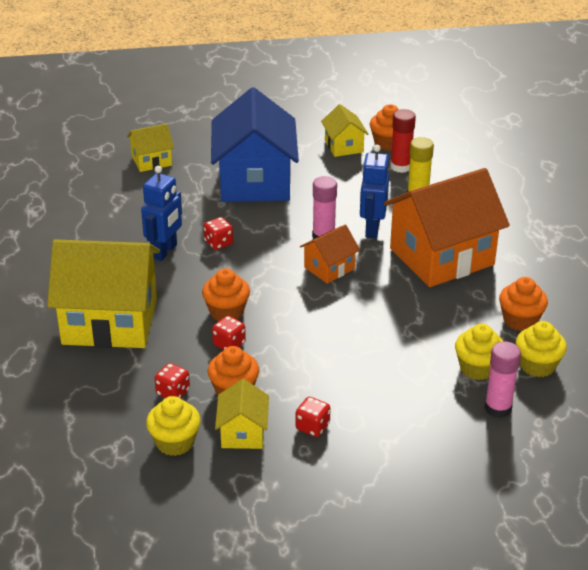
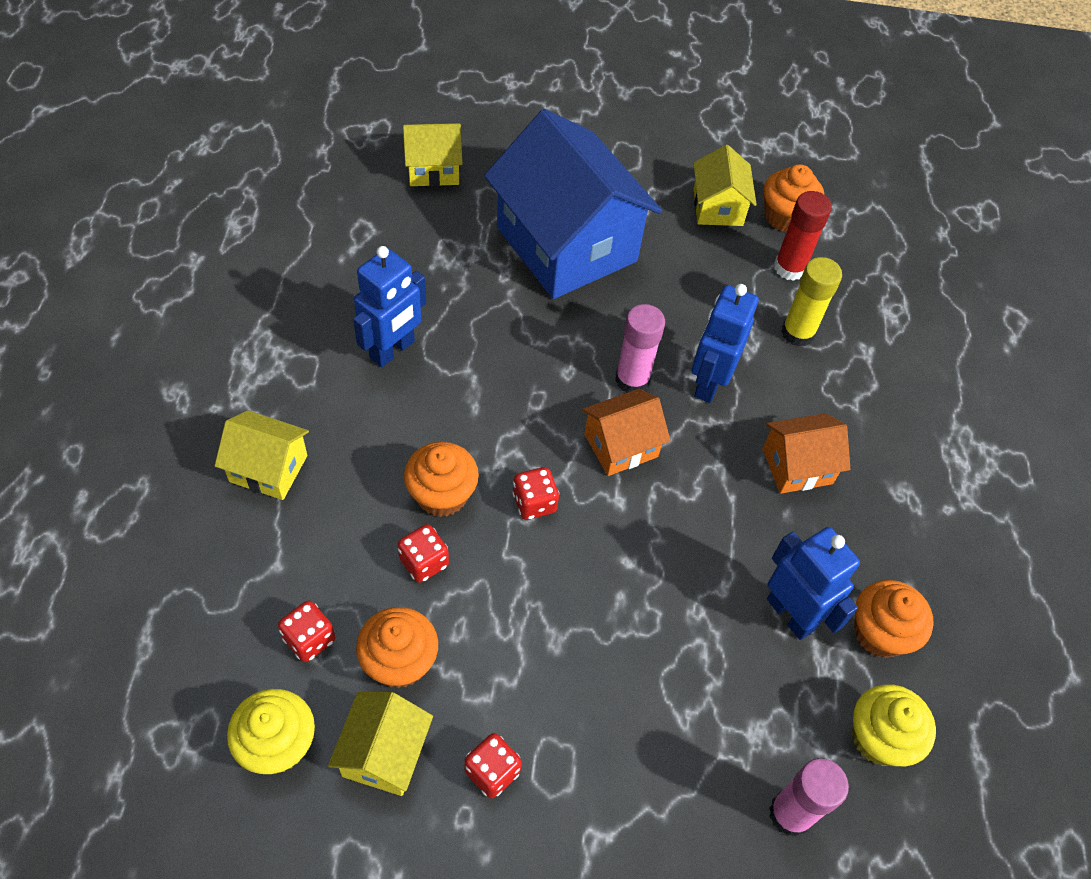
camera: 10 degrees right, 20 degrees up
(110, 321) = (268, 468): yellow house -> yellow house, size x0.47
(218, 243) = (475, 353): red dice -> red dice (534, 503)
(254, 181) = (566, 244): blue house -> blue house turned 45 degrees counterclockwise
(441, 256) = (797, 466): orange house -> orange house, size x0.47
(464, 323) = (790, 614): none -> blue robot
(477, 368) = (783, 717): yellow cupcake -> none

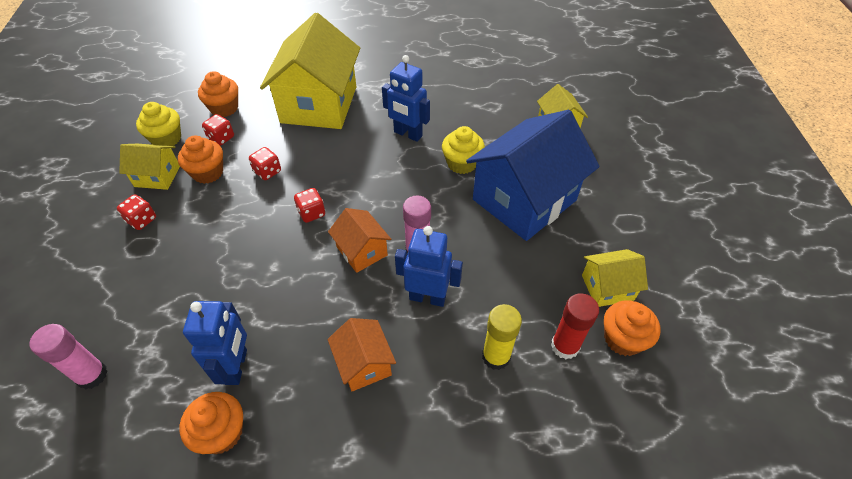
camera: 85 degrees right, 5 degrees down
(268, 468) = (319, 104): yellow house -> yellow house, size x2.11
(442, 494) = (312, 171): orange cupcake -> orange cupcake (224, 108)
(790, 614) = (237, 367): blue robot -> blue robot turned 45 degrees counterclockwise
(879, 738) = (137, 434): yellow cupcake -> yellow cupcake (462, 163)

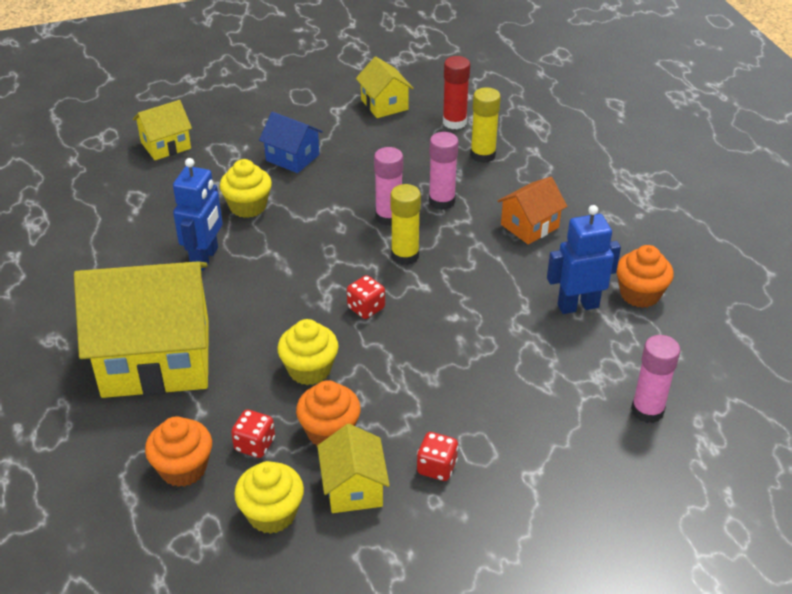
camera: 105 degrees left, 10 degrees down
(267, 172) = (309, 370): red dice -> yellow cupcake
(362, 251) = (405, 255): orange house -> yellow glue stick
(427, 297) = (442, 201): blue robot -> pink glue stick
(524, 200) = (292, 157): blue house -> blue house, size x0.47
(623, 339) = (433, 96): orange cupcake -> none

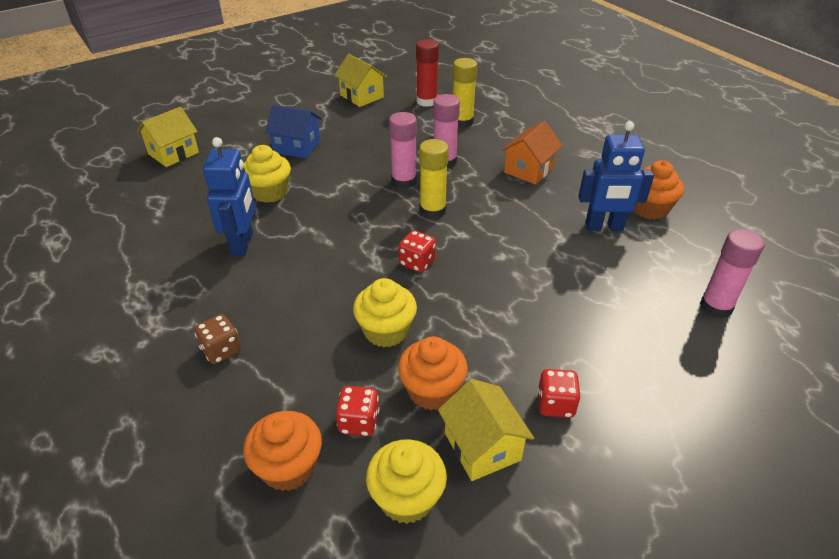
camera: 15 degrees left, 0 degrees up
(156, 358) = (221, 350): yellow house -> brown dice
(577, 306) = (604, 227): blue robot -> blue robot turned 150 degrees counterclockwise

